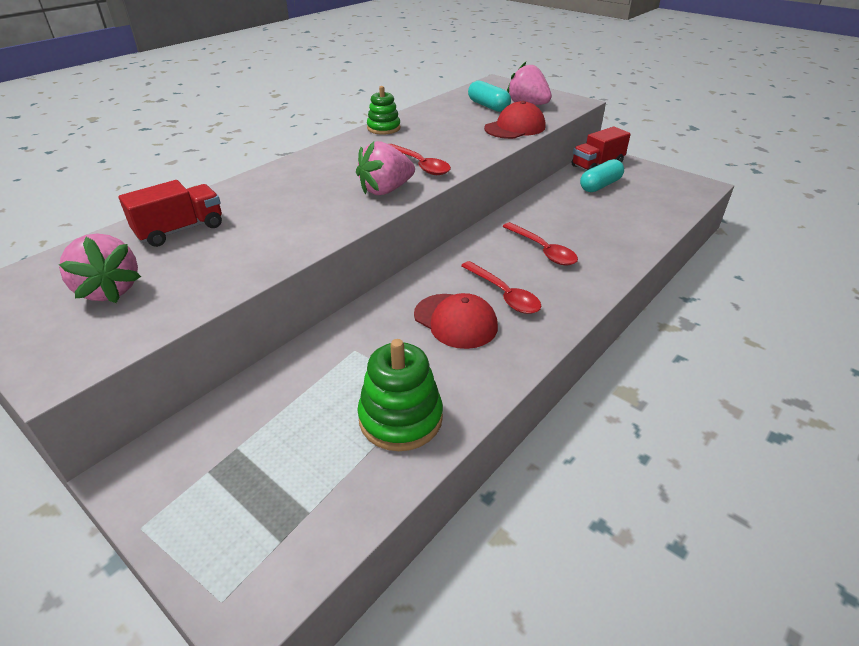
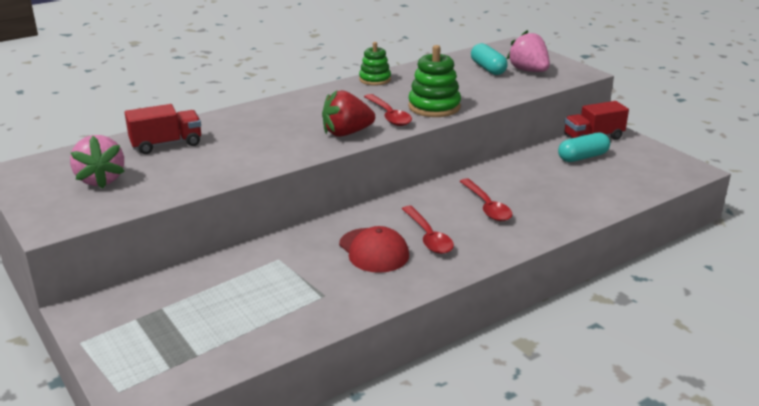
camera: 15 degrees right, 10 degrees down
(385, 190) = (346, 133): pink strawberry -> red strawberry
(400, 418) = (292, 310): green stacking toy -> green stacking toy (434, 107)
(515, 127) = (500, 91): red cap -> none

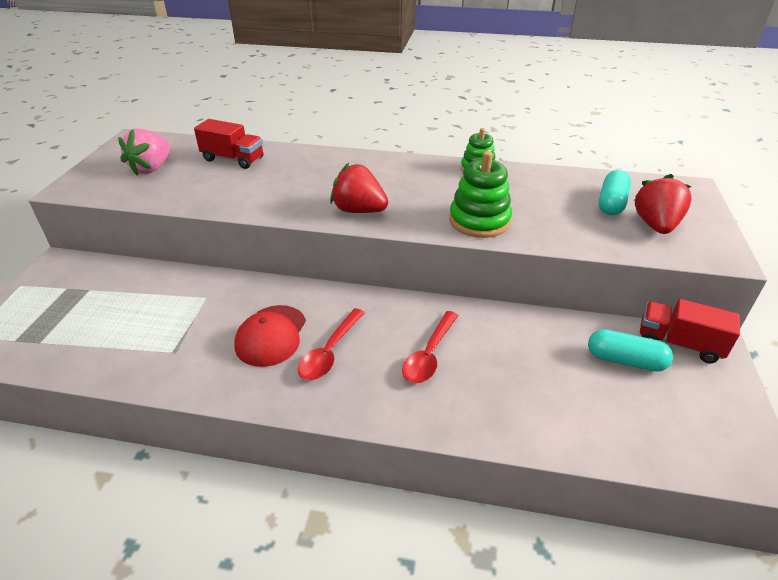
camera: 45 degrees right, 10 degrees up
(389, 115) = (423, 210): red spoon -> none
(528, 71) = (655, 225): pink strawberry -> red strawberry

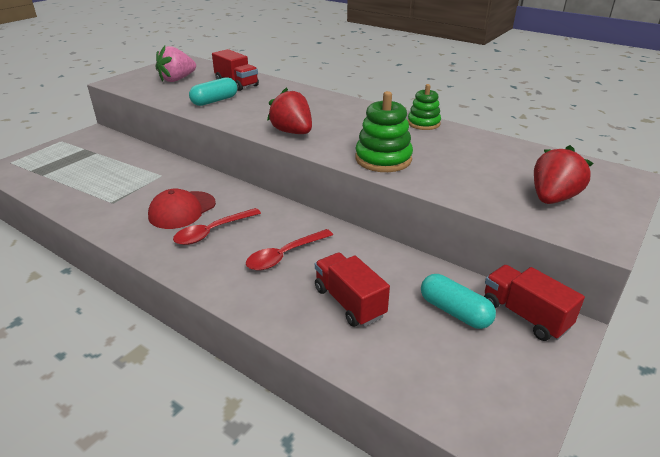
camera: 25 degrees right, 5 degrees down
(532, 385) = (349, 302): none -> red truck
(611, 203) = (525, 172): turquoise capsule -> turquoise capsule (214, 101)

